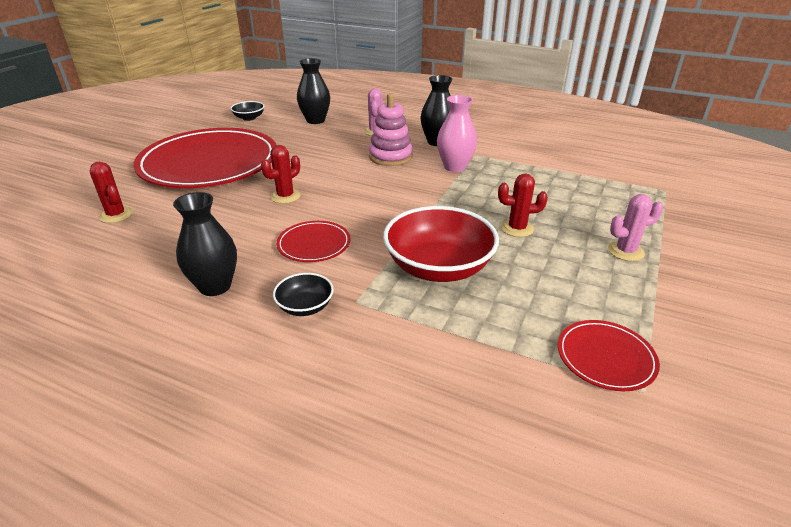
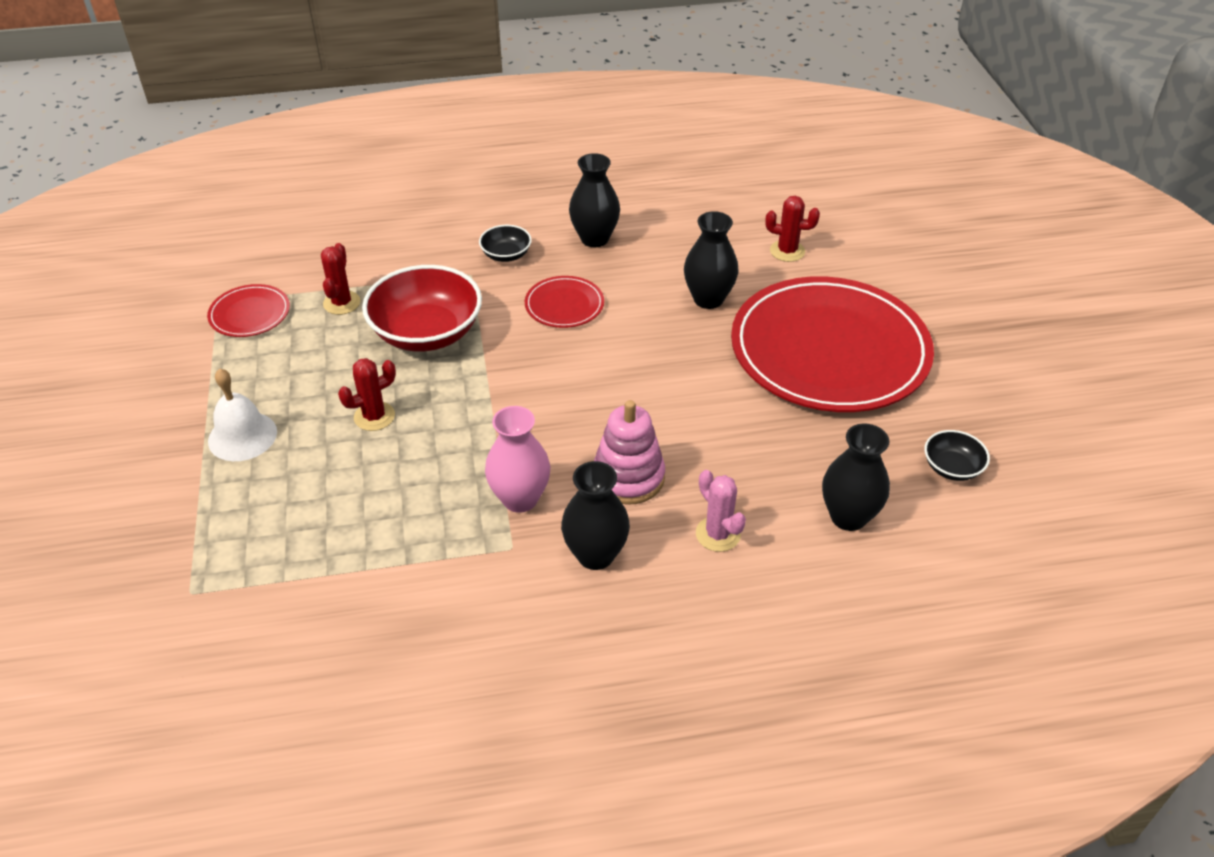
camera: 145 degrees right, 10 degrees up
(219, 209) = (708, 299): none -> black vase
(285, 196) = (668, 345): red cactus -> red cactus (342, 303)
(625, 251) = (242, 436): pink cactus -> white bell

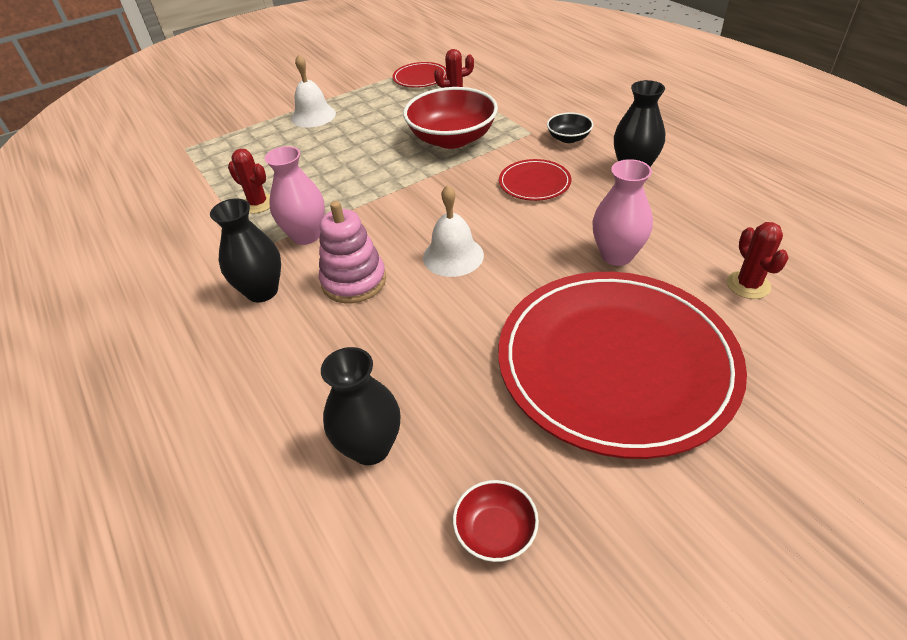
camera: 70 degrees right, 0 degrees up
(374, 416) = (356, 150): red cactus -> red cactus (258, 204)
(638, 396) = (453, 256): none -> white bell
(708, 299) = (616, 255): black vase -> pink vase
(718, 534) = (310, 355): pink cactus -> none
(952, 467) = (495, 531): black bowl -> red bowl

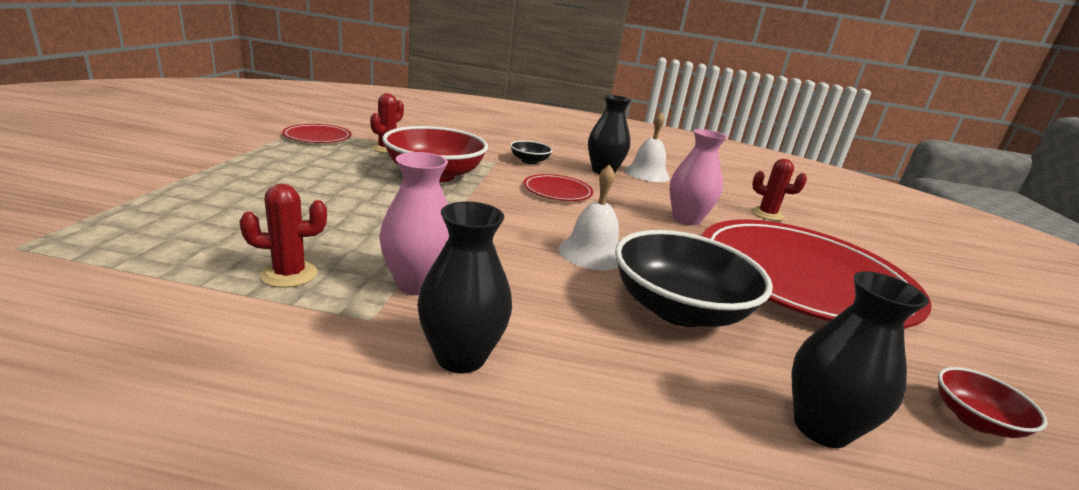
camera: 55 degrees left, 20 degrees down
(313, 116) = (225, 179): white bell -> white bell (647, 174)
(354, 281) = (546, 303): pink stacking toy -> none
(433, 329) = (678, 309): none -> black bowl

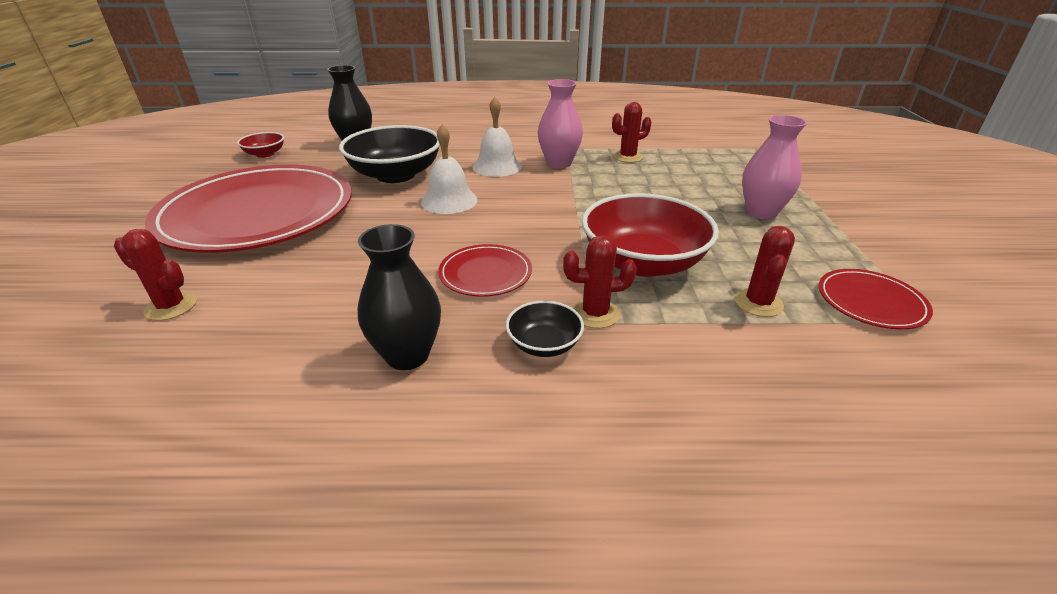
camera: 175 degrees right, 10 degrees up
(461, 357) = (517, 143): black vase -> none
(492, 164) = (595, 313): none -> red cactus
(647, 174) = (315, 378): white bell -> white bell (497, 166)
(686, 219) = (323, 263): pink vase -> pink vase (761, 212)

